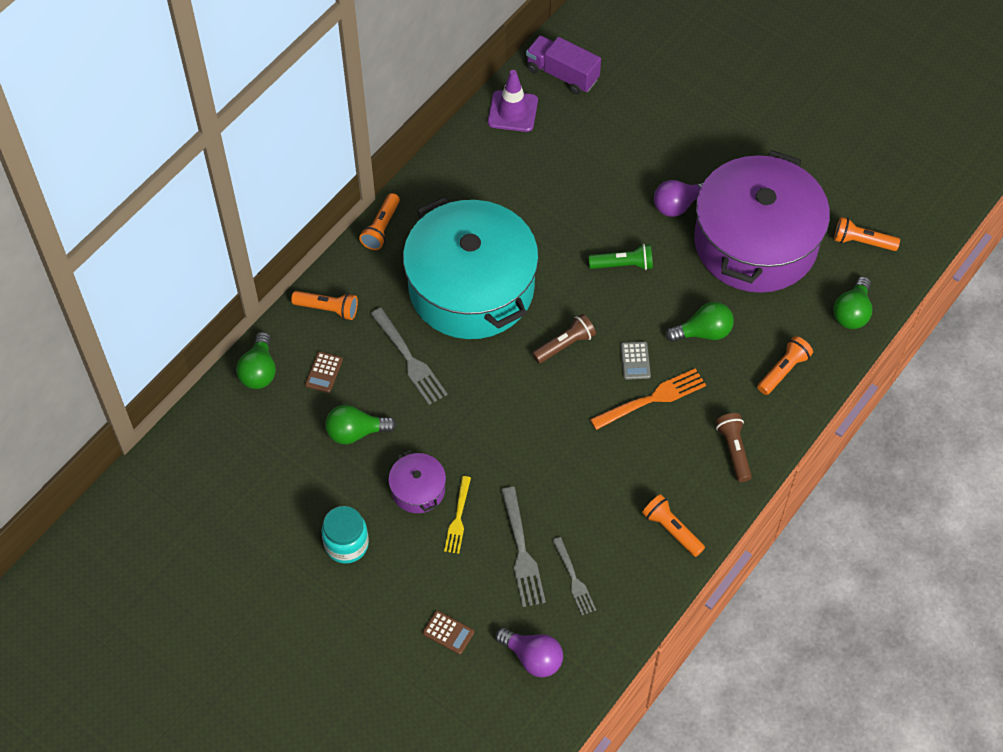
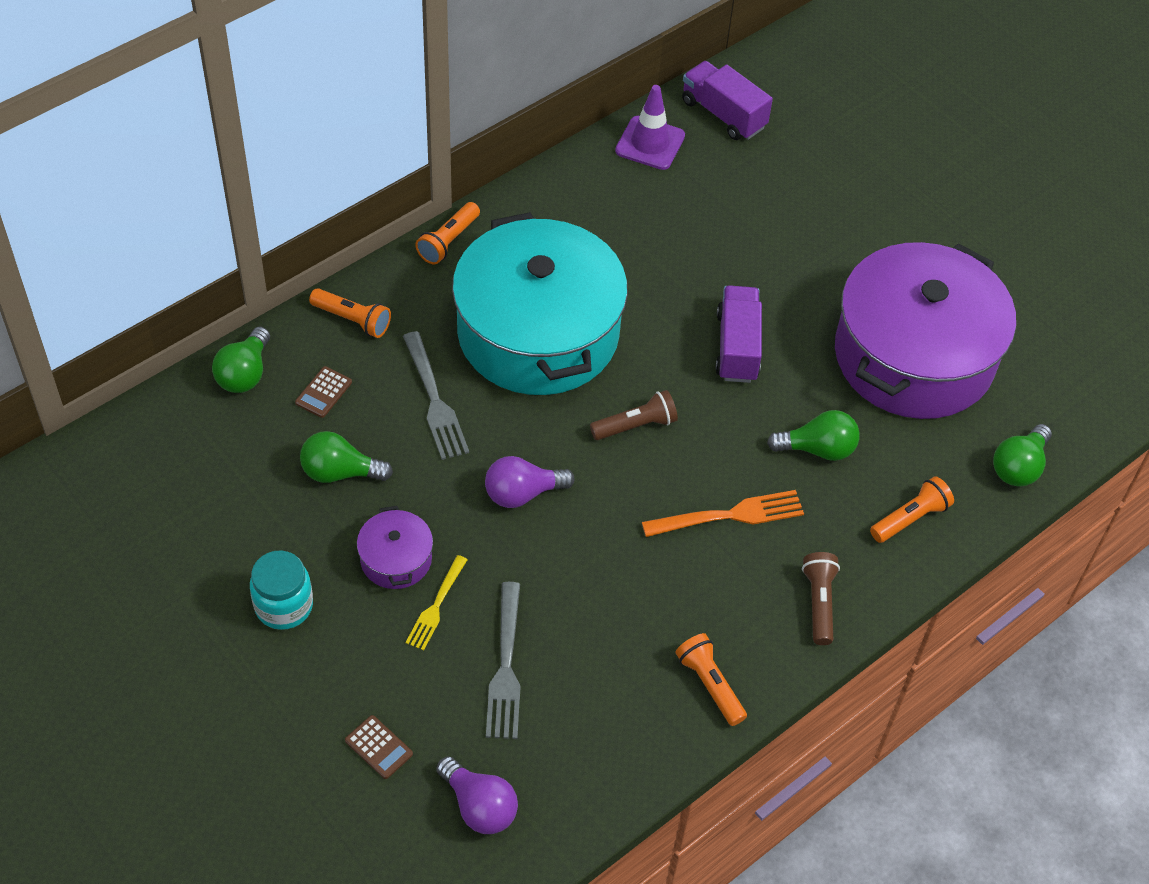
camera: 10 degrees right, 5 degrees down
(574, 579) = (563, 717): grey fork -> none
(623, 265) = (737, 347): green flashlight -> purple truck
(635, 361) = (720, 464): grey calculator -> none
(678, 205) = (826, 292): purple light bulb -> purple light bulb (522, 493)
(862, 242) = (1053, 384): orange flashlight -> none

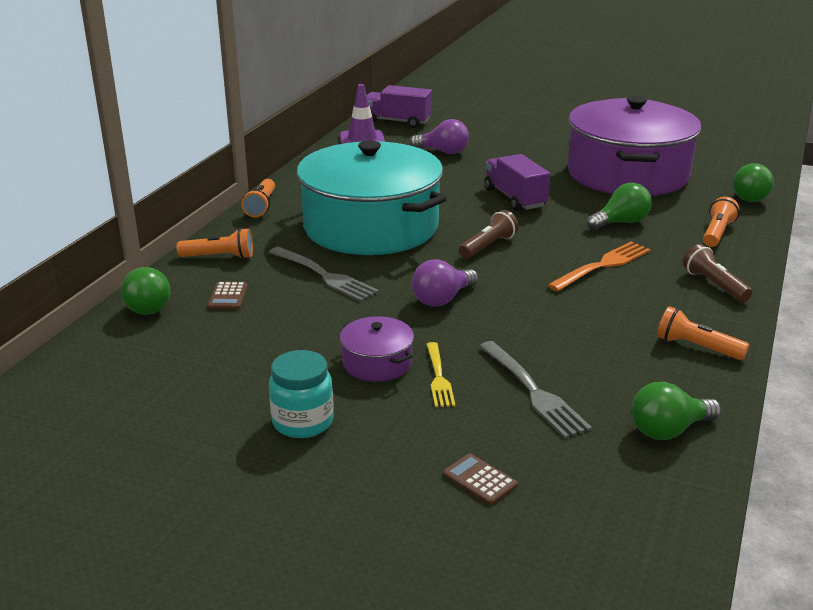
camera: 25 degrees left, 25 degrees down
(340, 472) = (281, 332): green light bulb -> green light bulb (668, 430)
(379, 747) = (479, 480): brown calculator -> brown calculator turned 150 degrees counterclockwise
(479, 806) = (609, 484): purple light bulb -> purple light bulb (443, 151)

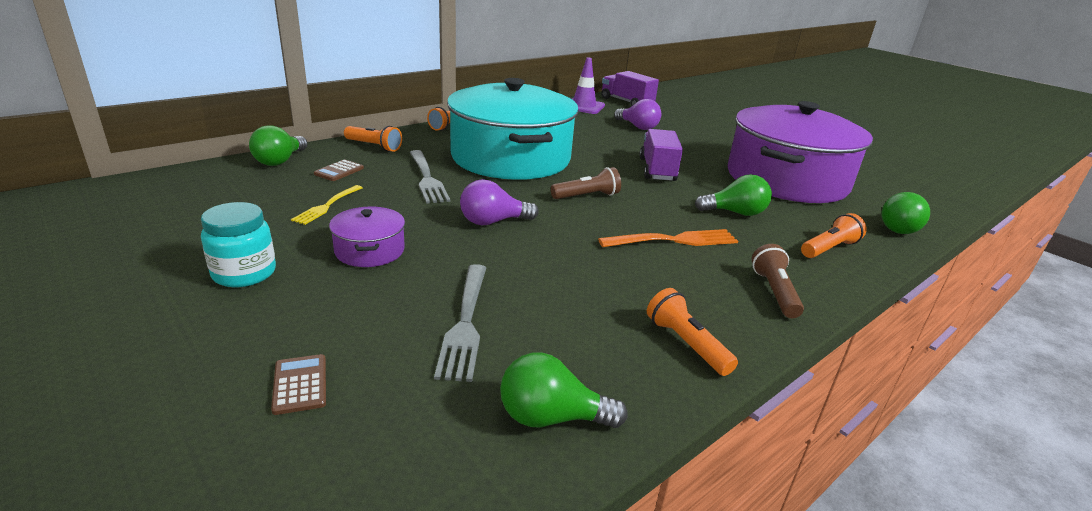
camera: 25 degrees right, 0 degrees up
(438, 377) = (401, 279): yellow fork -> yellow fork (327, 206)

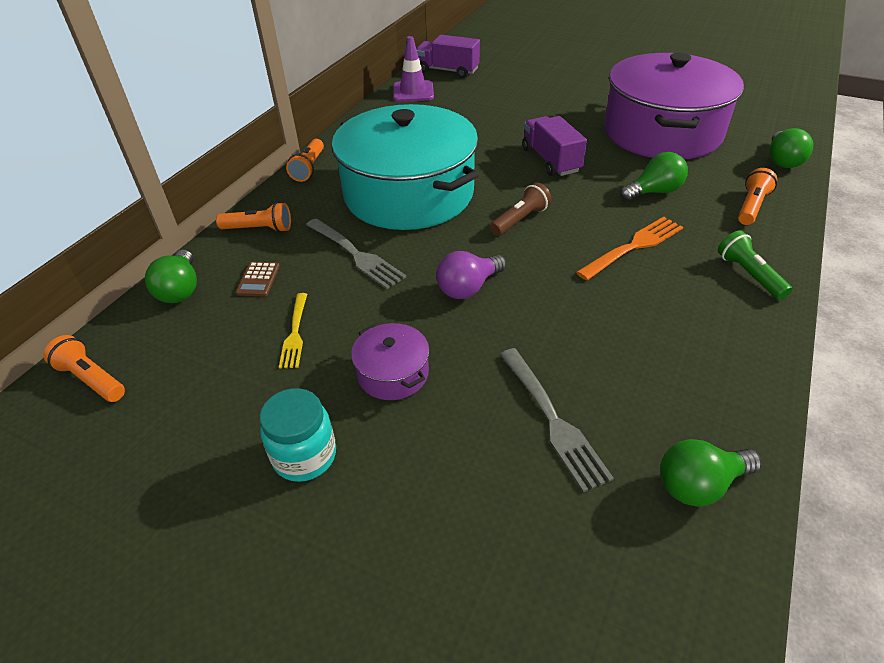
camera: 20 degrees left, 15 degrees up
(300, 384) = (484, 554): brown calculator -> none
(638, 127) = (487, 105): purple light bulb -> none
(686, 344) = (730, 361): orange flashlight -> orange flashlight (91, 379)
(774, 292) = (749, 275): brown flashlight -> green flashlight

